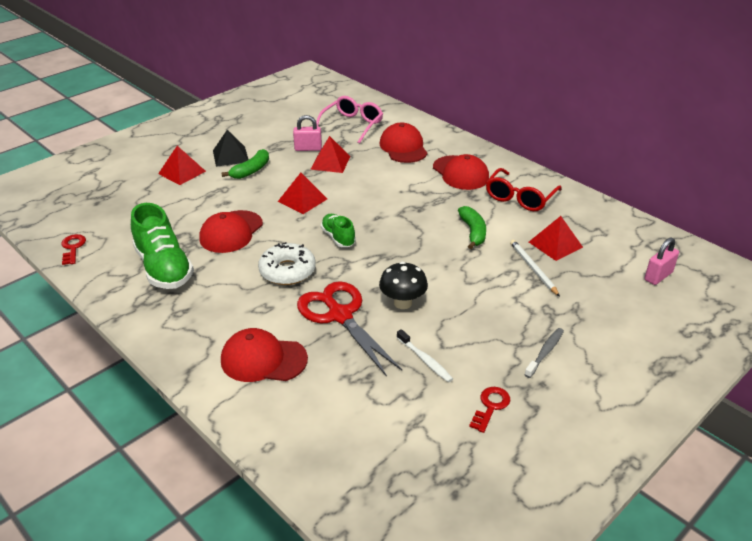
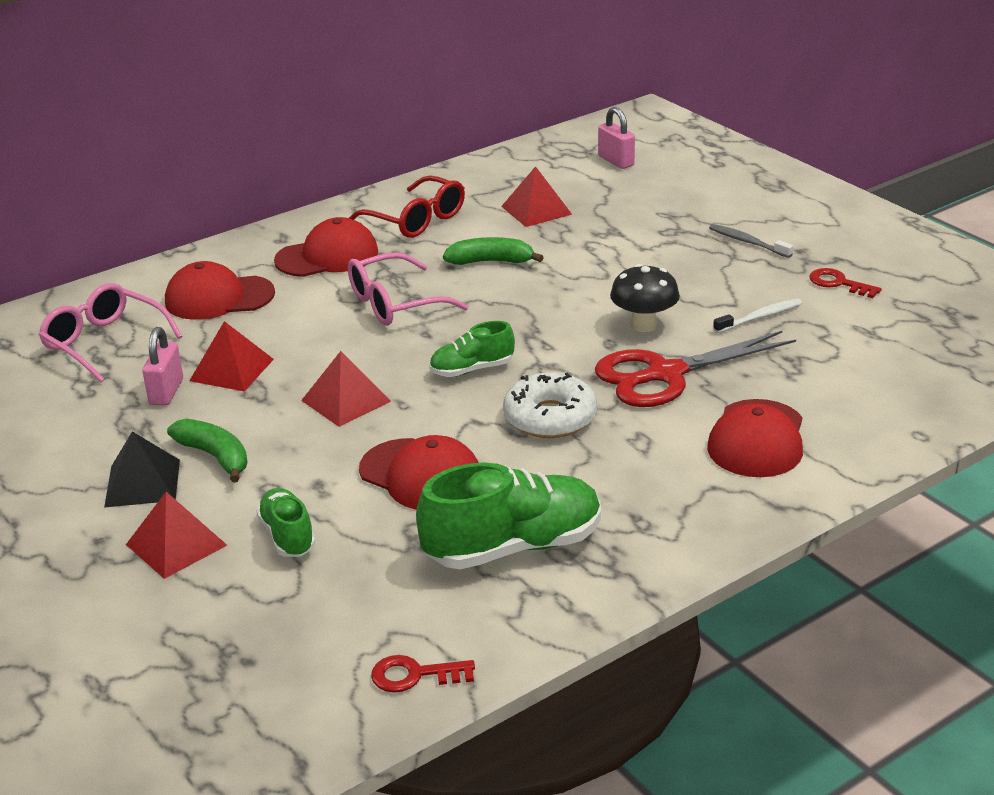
camera: 80 degrees left, 5 degrees down
(184, 199) = (287, 536): none -> green shoe
(410, 203) = (395, 303): none -> pink glasses
(533, 269) = (586, 230): white pencil -> none

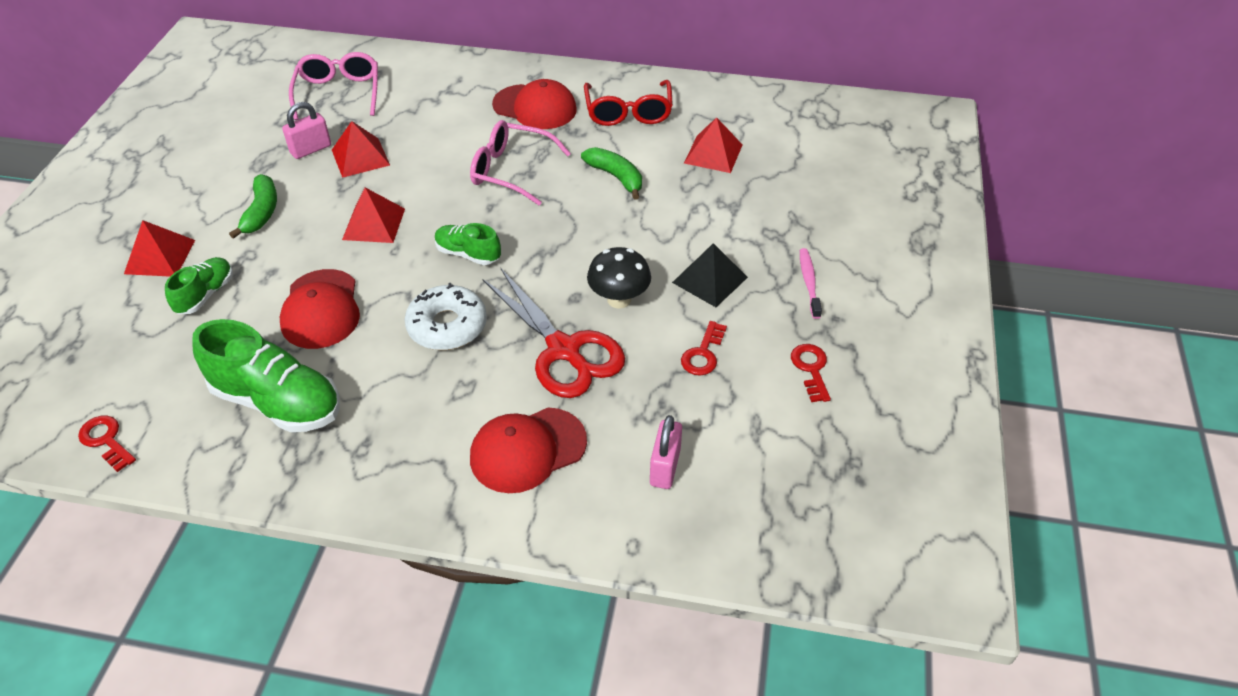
camera: 45 degrees right, 15 degrees up
(143, 483) = (209, 203): black pyramid -> black pyramid (710, 280)
(219, 298) = (435, 100): red cap -> none
(616, 161) = (838, 146): pink padlock -> pink padlock (665, 467)
(665, 374) = (564, 350): red scissors -> red scissors turned 150 degrees counterclockwise
(748, 242) = (809, 283): grey toothbrush -> pink toothbrush
(760, 317) = (703, 354): white toothbrush -> red key

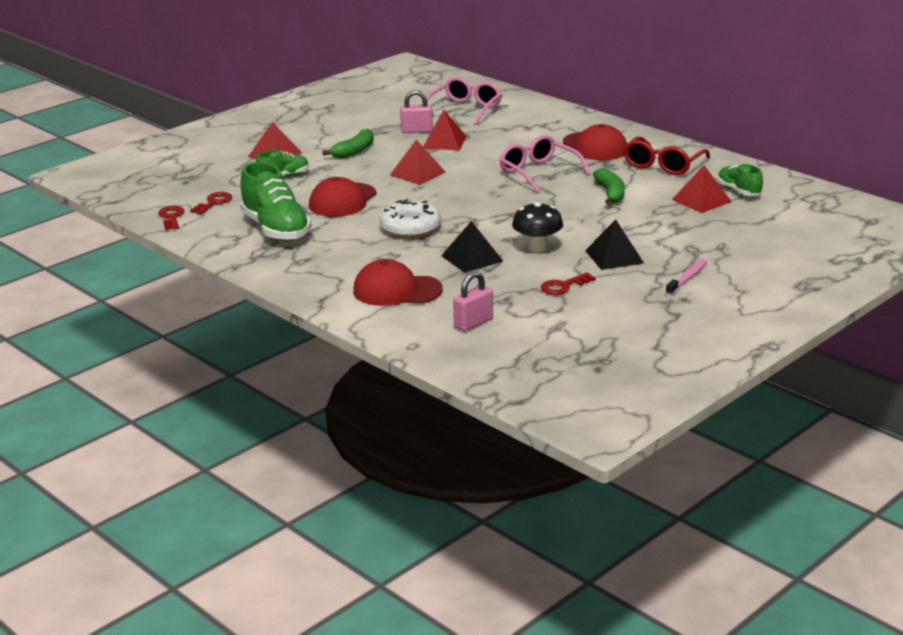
camera: 35 degrees right, 20 degrees down
(468, 254) = (462, 202): green shoe -> green shoe (738, 191)
(564, 350) = (471, 258): red scissors -> black pyramid
(811, 369) = (631, 315): red key -> red key (214, 203)

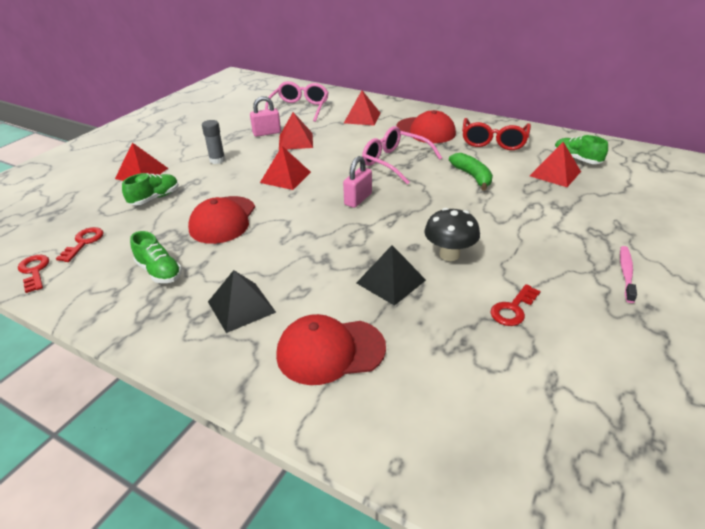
camera: 15 degrees left, 10 degrees up
(276, 229) = (159, 271): green shoe -> green shoe, size x0.55
(354, 151) = (217, 160): green banana -> grey glue stick
(410, 228) = (306, 247): white donut -> none
(473, 323) = (451, 397): pink padlock -> pink padlock (358, 199)
(532, 126) = (362, 118): none -> red pyramid
(614, 257) = (532, 255): black pyramid -> black pyramid (241, 307)

